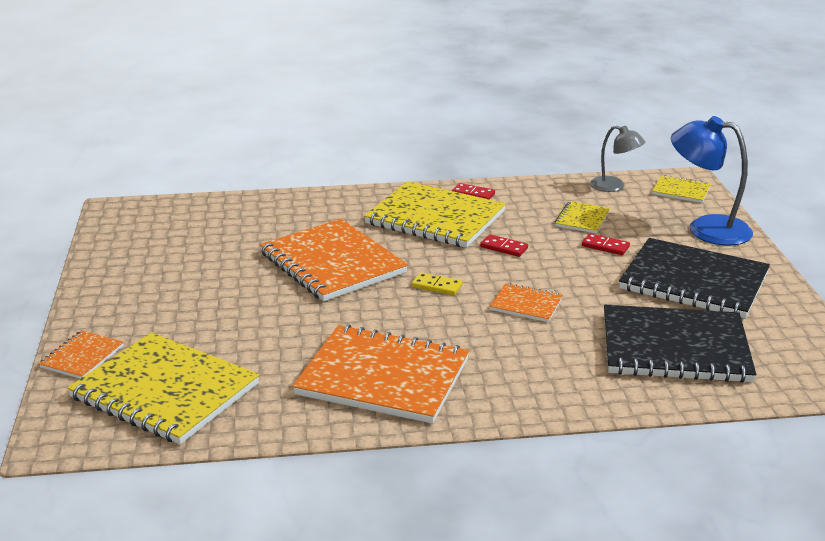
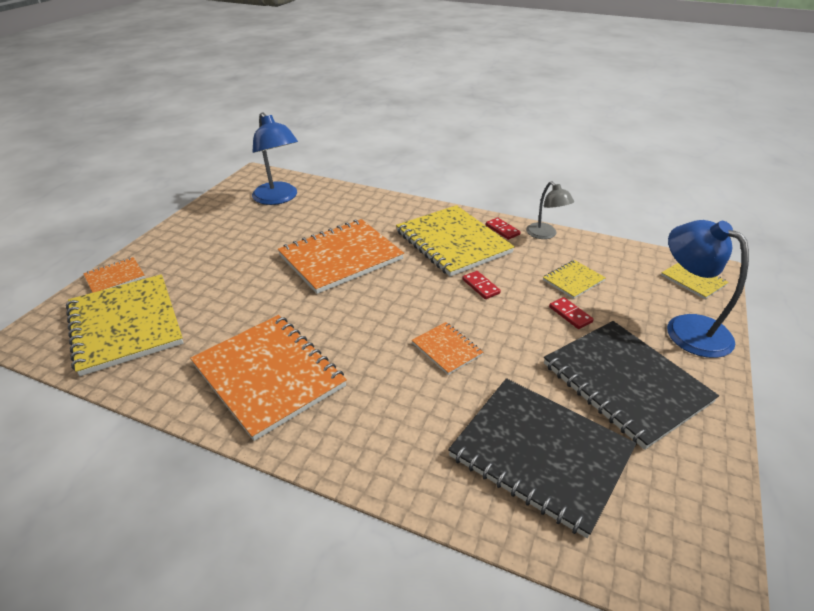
camera: 30 degrees right, 10 degrees up
(182, 227) = (278, 198): none -> blue lamp
(332, 263) = (341, 257): orange notebook -> orange notebook turned 60 degrees clockwise
(436, 286) = (393, 304): yellow domino -> none
(614, 186) = (631, 257): grey lamp -> grey lamp (545, 234)

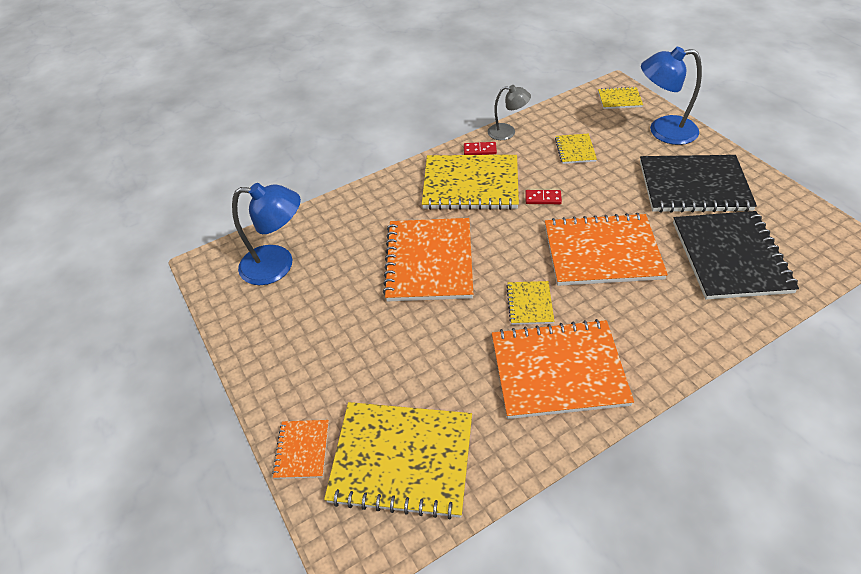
camera: 50 degrees left, 10 degrees up
(337, 328) = (529, 304): none -> yellow notebook
(447, 349) = (602, 252): orange notebook -> orange notebook, size x2.13
(540, 454) = (730, 257): black notebook -> black notebook turned 75 degrees counterclockwise
(570, 314) = (611, 172): red domino -> none

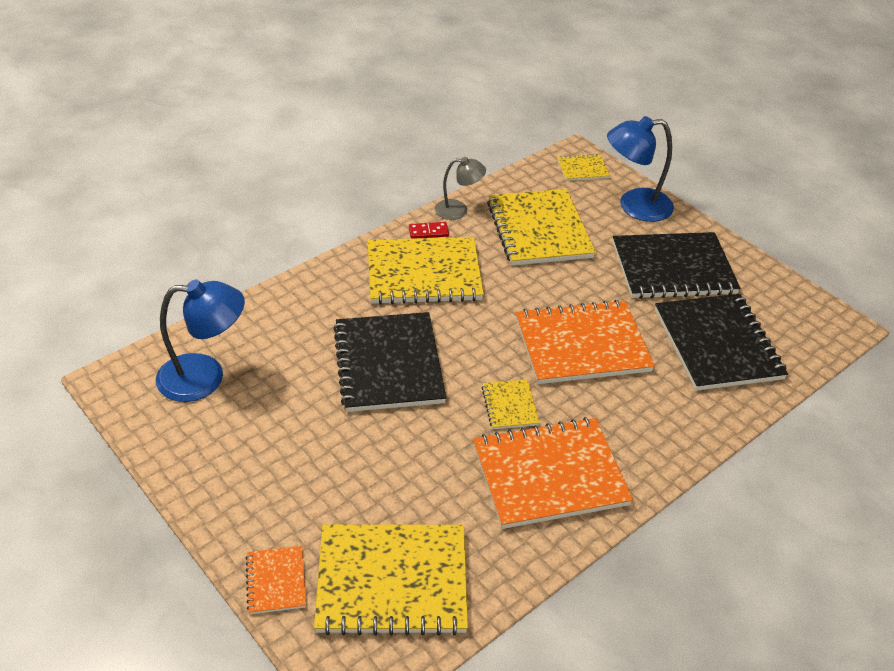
camera: 15 degrees left, 5 degrees down
(429, 261) = (388, 364): orange notebook -> black notebook
(543, 198) = (509, 287): red domino -> none
(575, 150) = (539, 230): yellow notebook -> yellow notebook, size x2.13

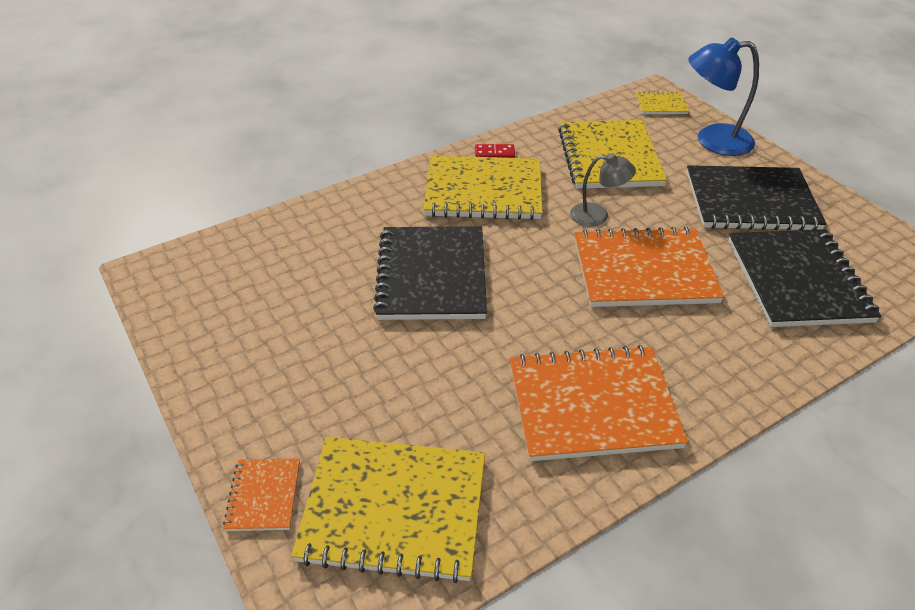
camera: 10 degrees right, 0 degrees up
(205, 377) = (240, 275): blue lamp -> none
(458, 210) = (528, 135): grey lamp -> grey lamp (597, 215)
(509, 406) = (556, 327): yellow notebook -> none

